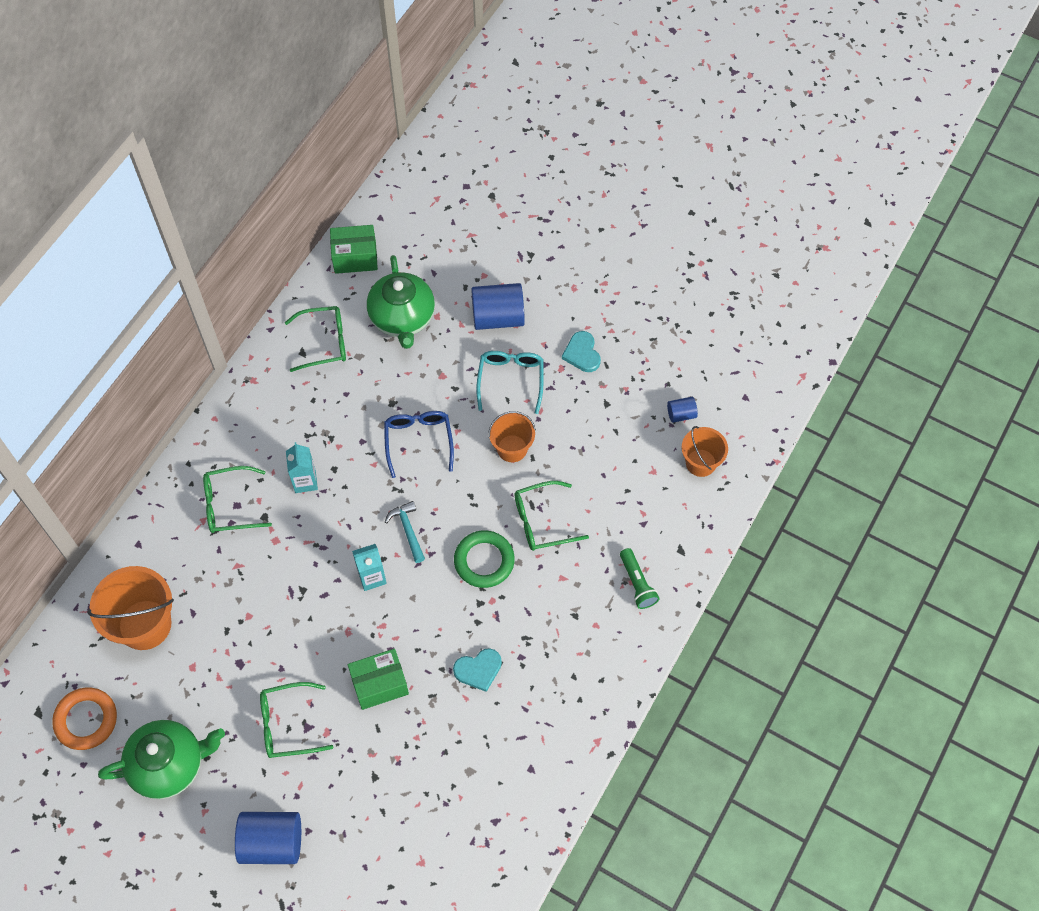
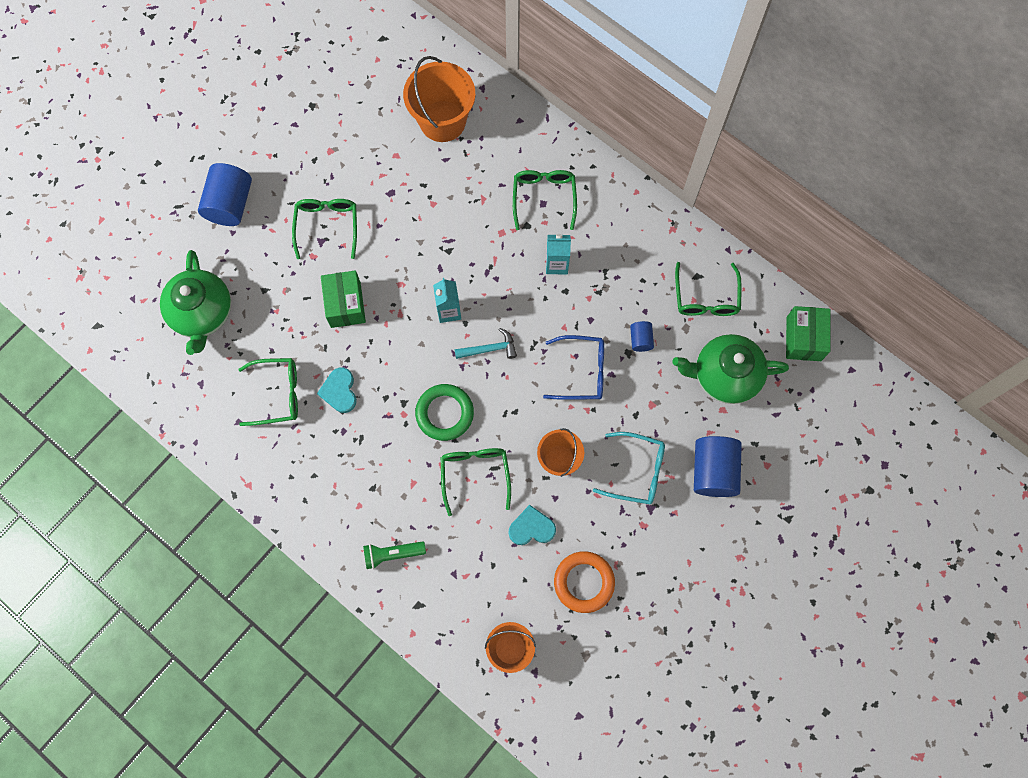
camera: 100 degrees right, 10 degrees up
(86, 720) = (368, 73): orange ring -> orange ring (584, 582)
(169, 764) = (315, 132): green teapot -> green teapot (202, 313)
(492, 733) = (278, 394): none -> green glasses
(582, 353) = (657, 550): turquoise heart -> turquoise heart (531, 528)
(681, 414) = (569, 640): blue cylinder -> blue cylinder (640, 339)

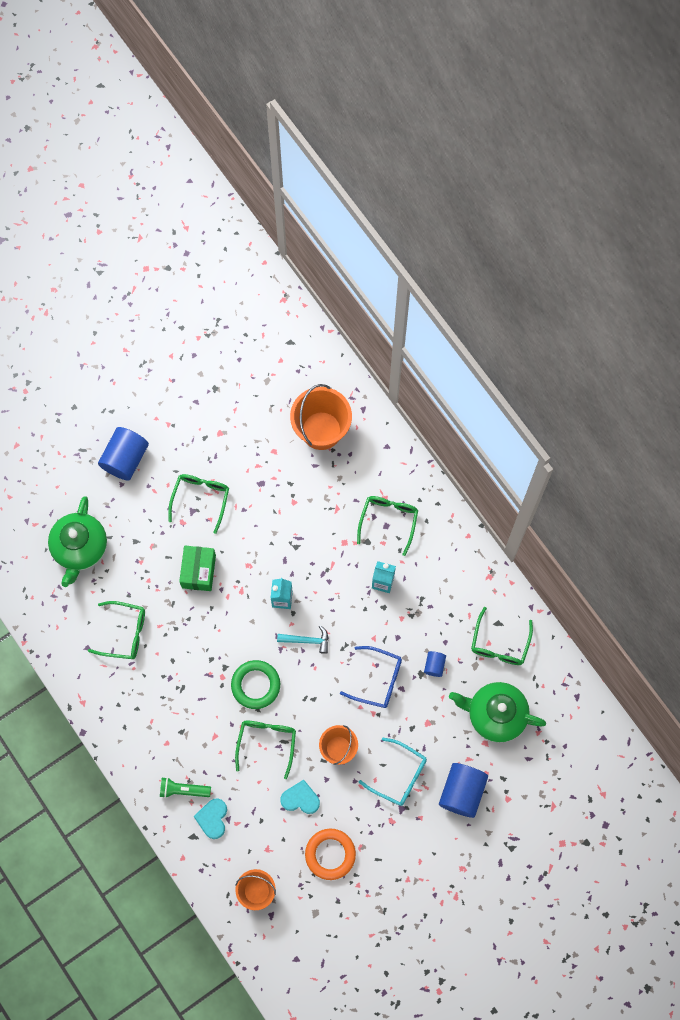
camera: 15 degrees right, 0 degrees up
(339, 391) = (175, 644): turquoise heart -> turquoise heart (212, 818)
(803, 339) = (571, 701): green box -> none

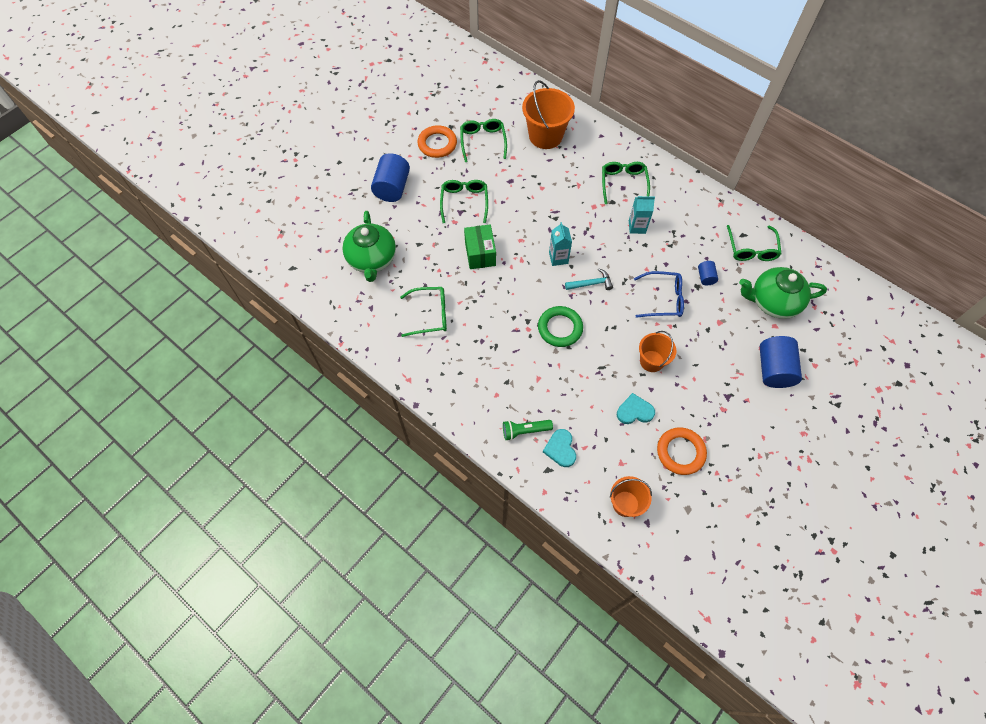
camera: 15 degrees left, 10 degrees down
(192, 410) = (437, 144): none -> orange ring
(267, 742) = (586, 372): green glasses -> green glasses (483, 141)
(399, 775) = (714, 370): turquoise glasses -> none

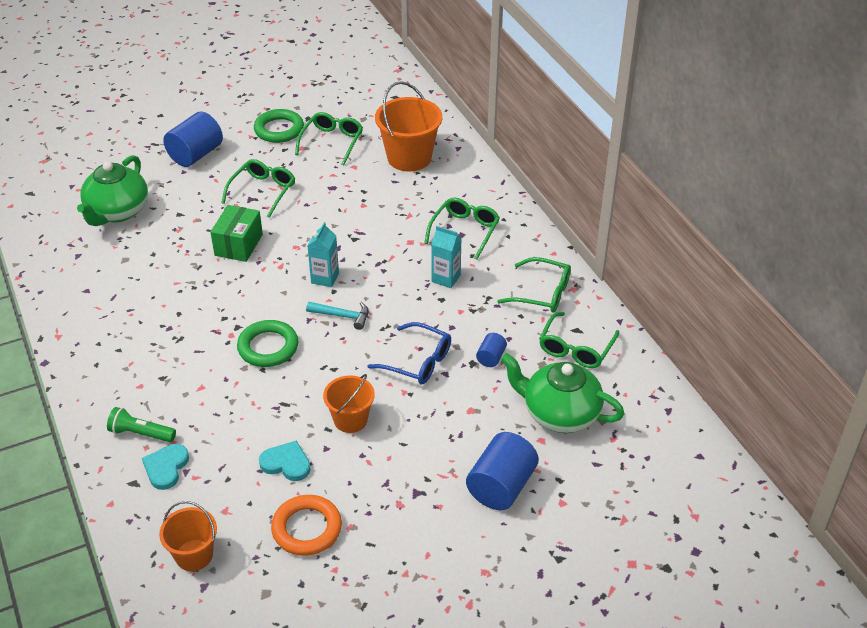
camera: 25 degrees right, 20 degrees down
(430, 315) = (134, 283): green glasses -> green glasses (543, 293)
(437, 144) = (279, 129): orange ring -> green ring

